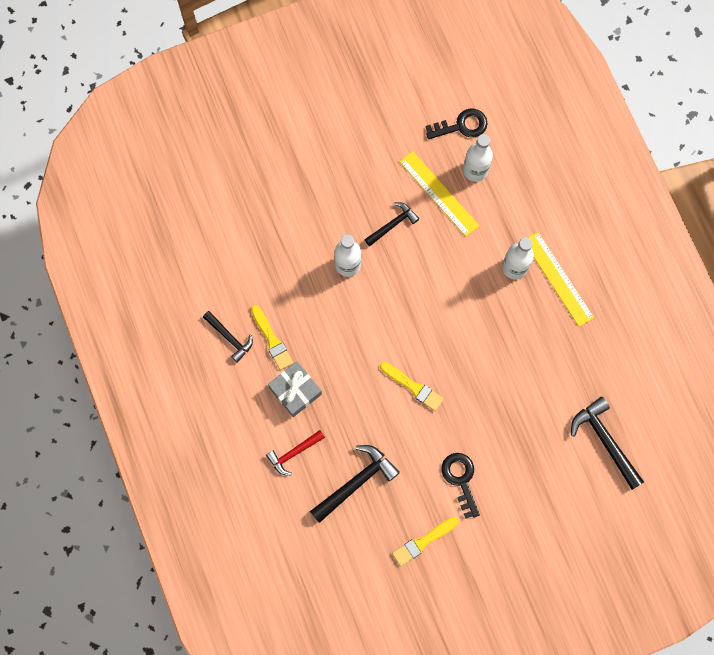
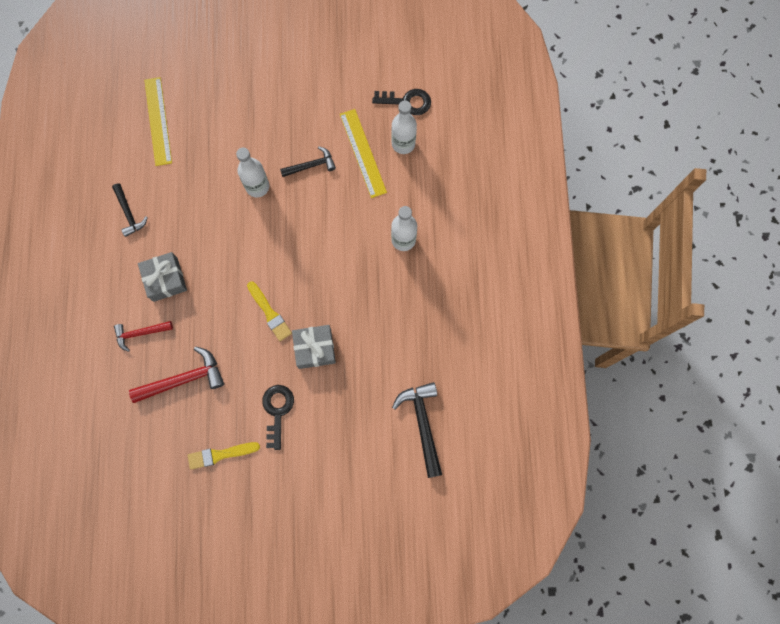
camera: 20 degrees right, 0 degrees up
(272, 340) = (164, 228): yellow brush -> none
(356, 482) = (184, 379): black hammer -> red hammer
(472, 406) = (315, 348): none -> grey gift
(558, 278) = (438, 263): yellow ruler -> yellow ruler (158, 121)

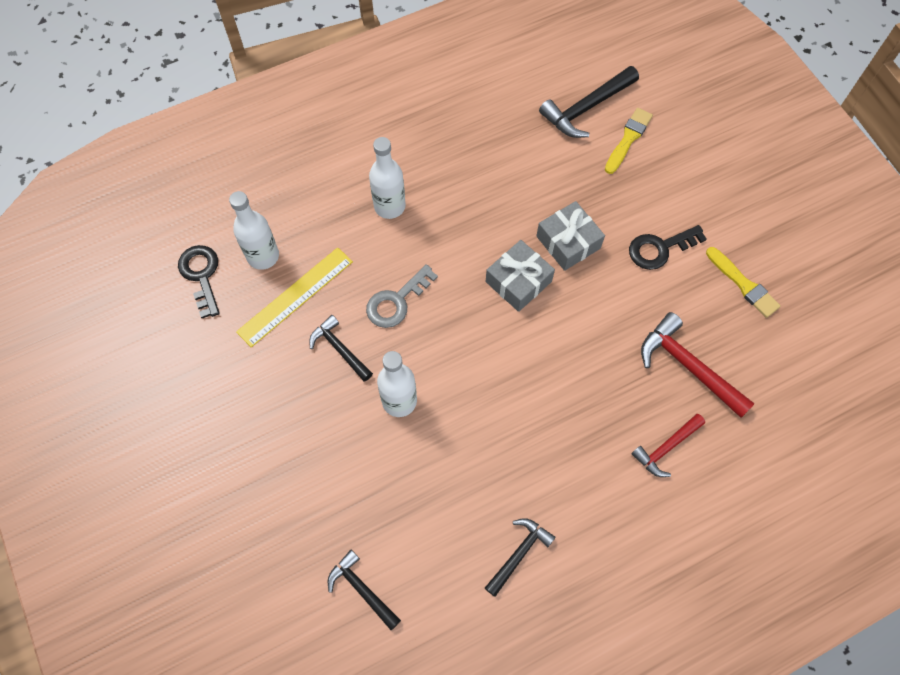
camera: 115 degrees left, 10 degrees down
(140, 333) = (666, 448): red hammer -> red hammer turned 90 degrees clockwise
(158, 121) = (362, 589): yellow ruler -> black hammer
(165, 279) = (582, 454): grey gift -> grey gift (518, 281)
(269, 313) = (555, 309): yellow brush -> yellow brush (628, 139)
(327, 214) = (397, 301): none -> grey key

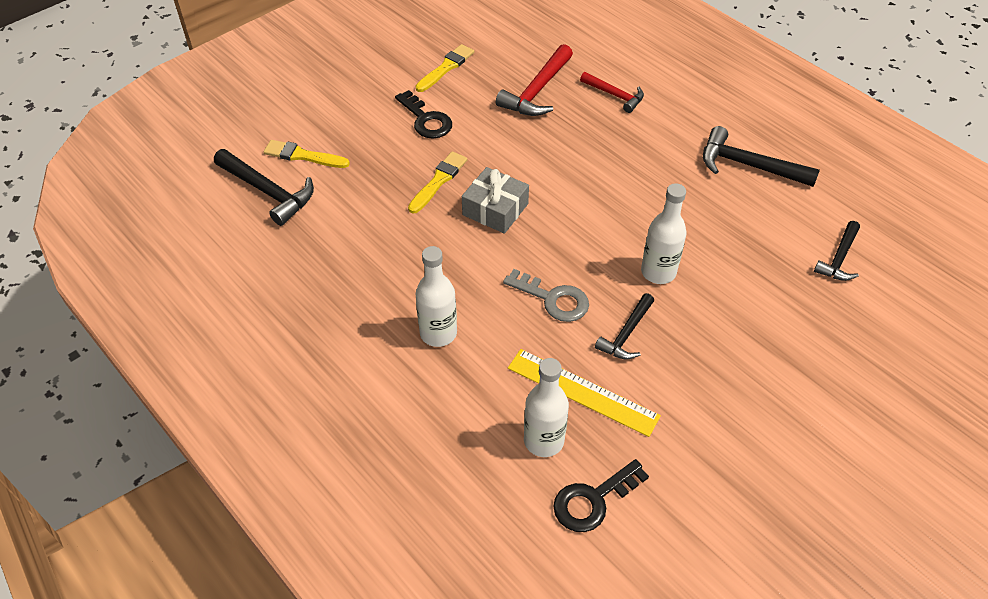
camera: 105 degrees left, 15 degrees down
(519, 553) = (748, 165): black hammer -> black hammer, size x1.58
(568, 242) = (438, 181): grey gift -> yellow brush

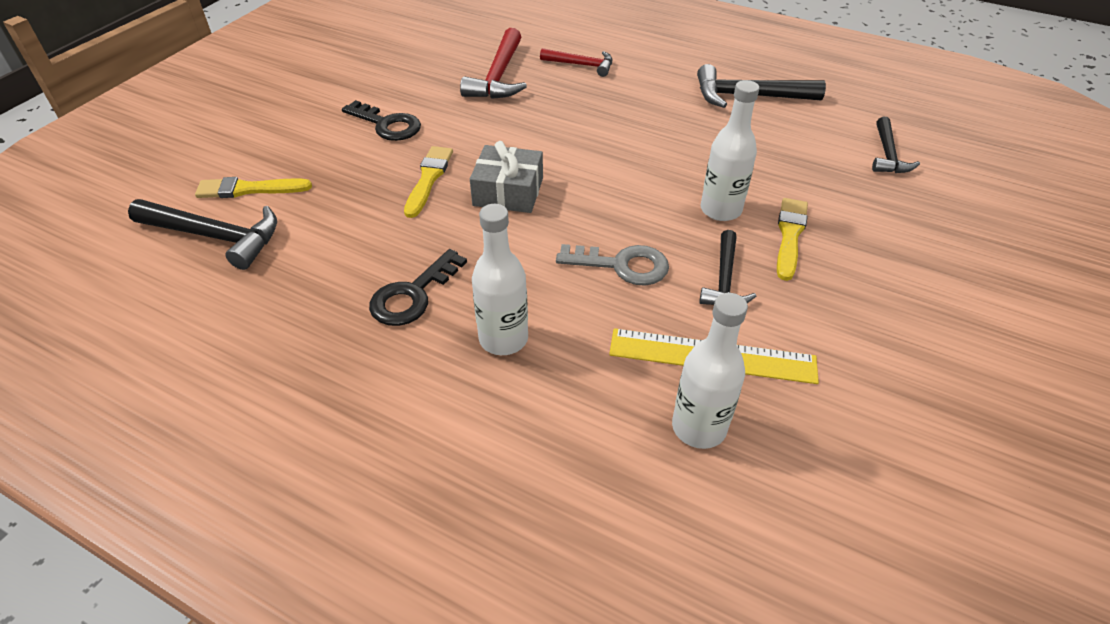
camera: 20 degrees left, 5 degrees down
(446, 68) = (389, 75): yellow brush -> yellow brush (790, 235)
(593, 500) = (800, 482): black key -> black key (413, 295)

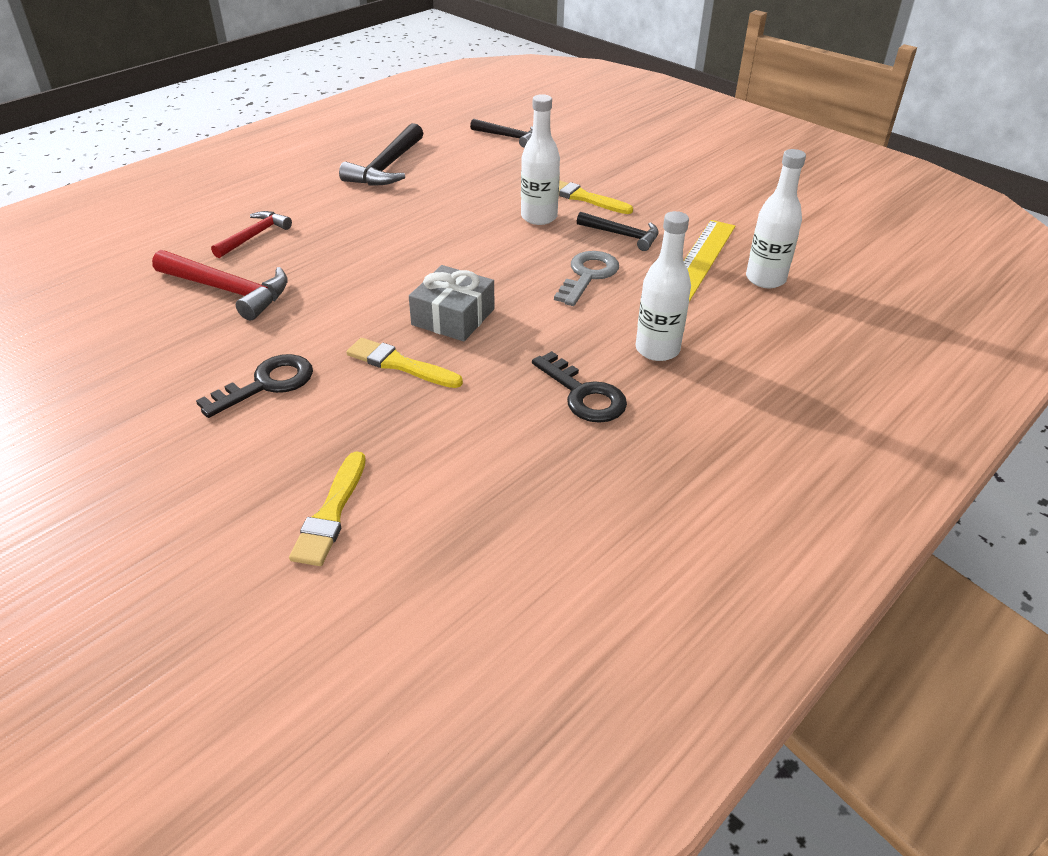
camera: 75 degrees left, 5 degrees down
(215, 236) = (417, 545): black hammer -> none

